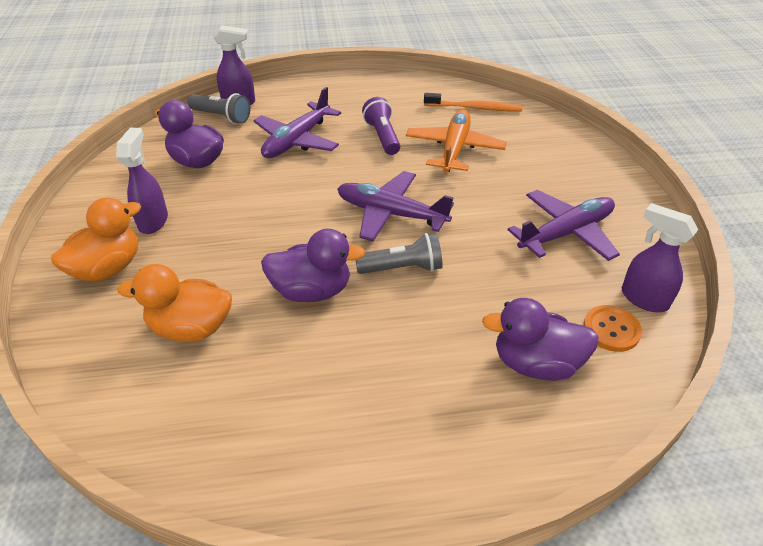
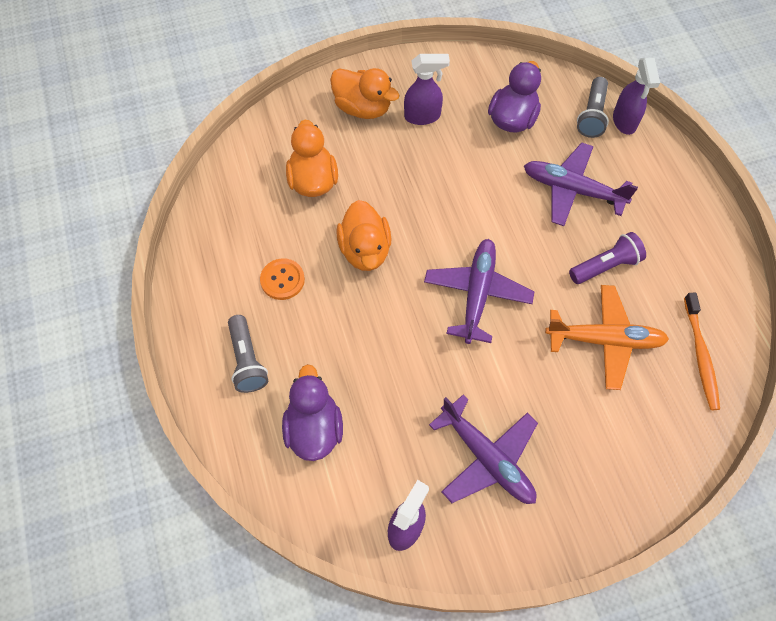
camera: 80 degrees right, 20 degrees up
(312, 290) = (365, 250): purple duck -> orange duck
(402, 268) = (405, 314): grey flashlight -> grey flashlight (247, 360)
(611, 329) = (361, 494): orange button -> orange button (282, 280)

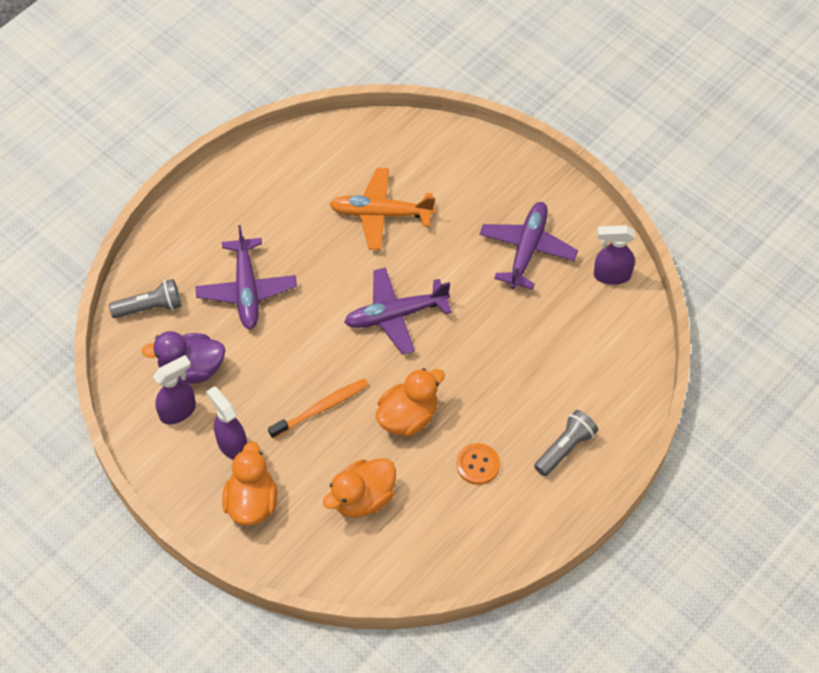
camera: 120 degrees left, 5 degrees down
(314, 428) = (584, 370): purple duck -> none
(605, 266) = (311, 238): purple flashlight -> none
(605, 340) = (380, 214): orange plane -> orange plane turned 60 degrees counterclockwise
(624, 122) = (143, 280): purple spray bottle -> purple spray bottle (178, 411)
(700, 355) = (353, 151): orange toothbrush -> orange toothbrush (321, 408)

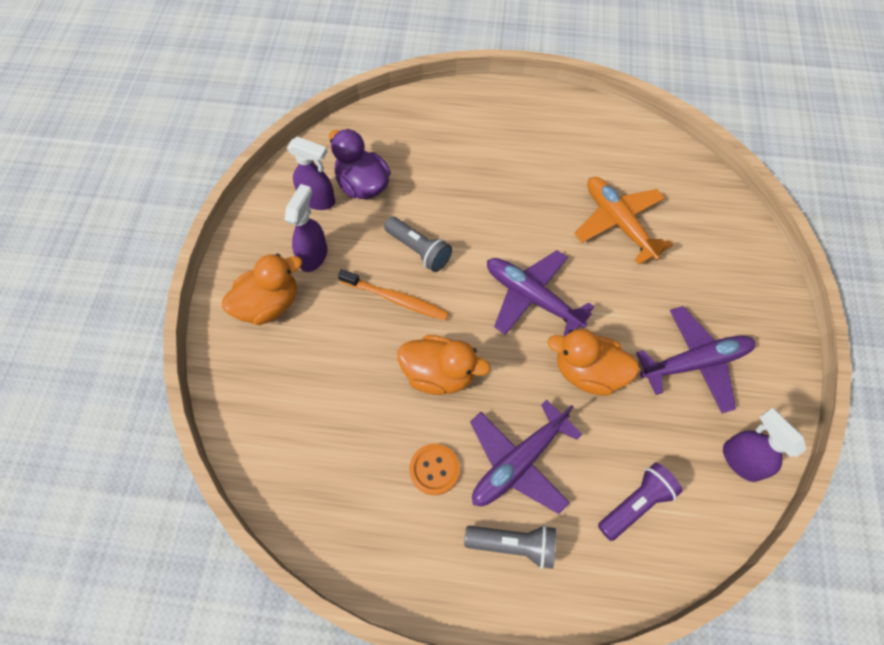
camera: 55 degrees right, 5 degrees up
(150, 307) = (395, 126): grey flashlight -> grey flashlight (418, 250)
(246, 290) = (463, 176): purple plane -> purple plane (518, 462)
(363, 498) = (330, 389): orange duck -> orange duck (588, 372)
(593, 357) = (635, 504): none -> purple flashlight

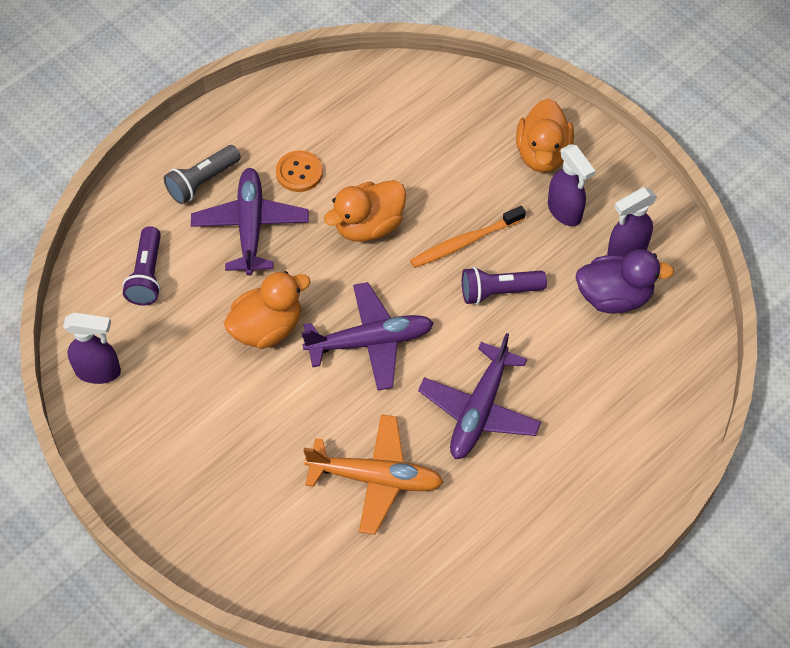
camera: 130 degrees right, 5 degrees down
(418, 250) = (499, 292): grey flashlight -> purple flashlight
(695, 362) = (195, 414): purple plane -> purple plane (479, 410)

